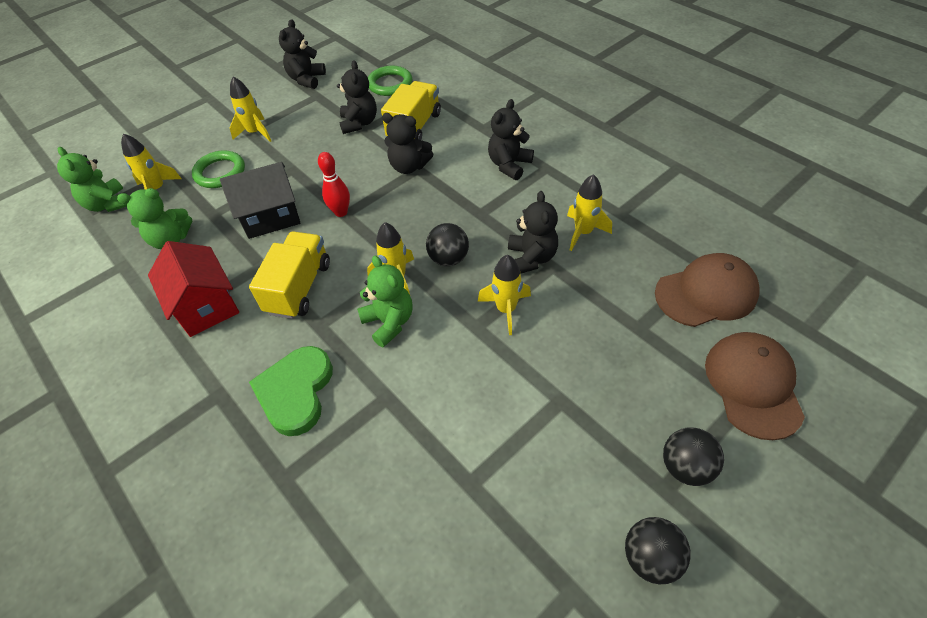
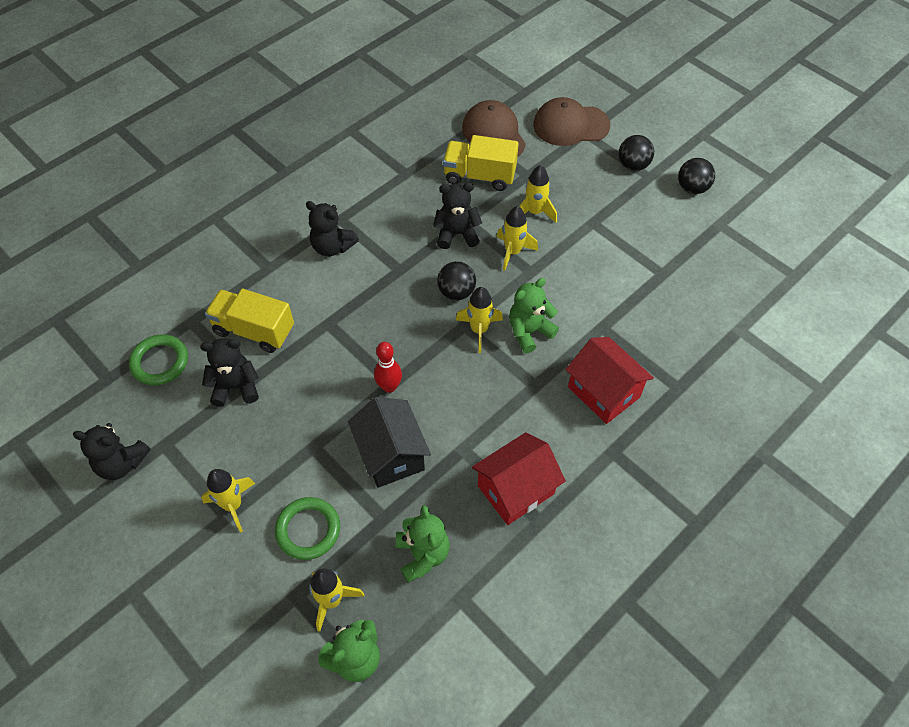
camera: 95 degrees left, 5 degrees up
(296, 392) = (603, 392): green heart -> red house
(299, 287) = (491, 409): yellow truck -> yellow truck (479, 176)
(409, 166) = (323, 331): black teddy bear -> none
(583, 232) = (428, 198): yellow rocket -> yellow rocket (534, 212)

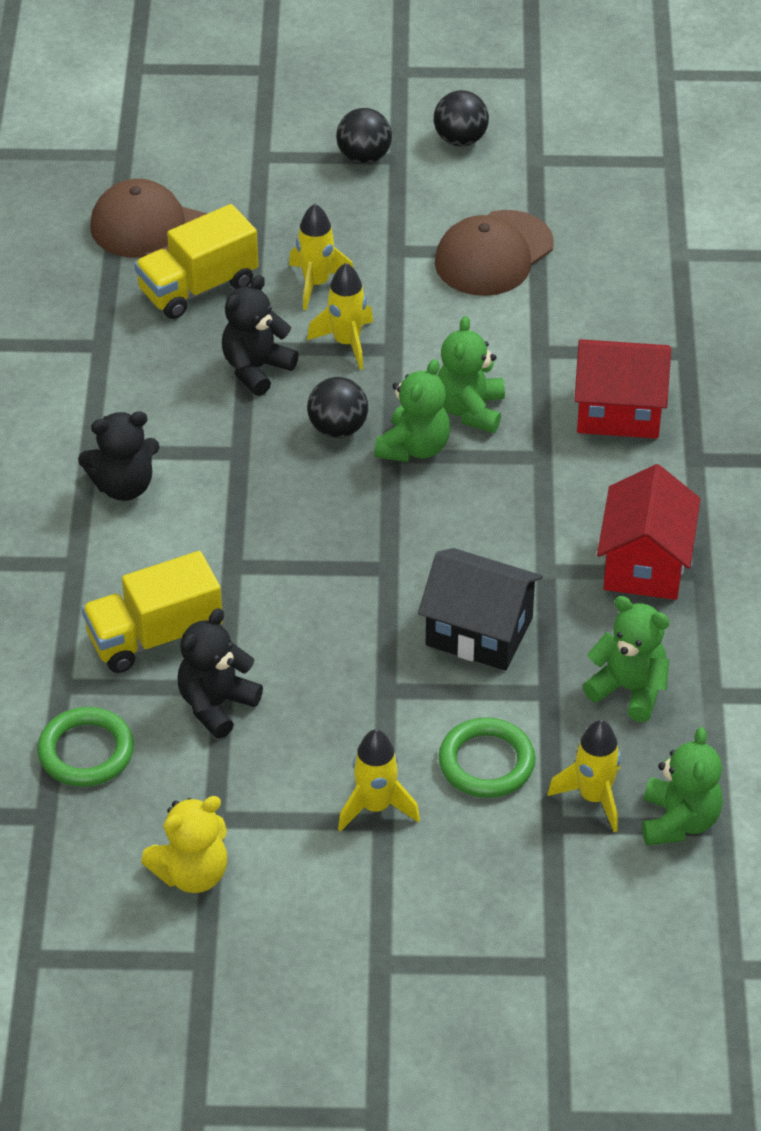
camera: 45 degrees left, 10 degrees down
(121, 463) = (192, 873): black teddy bear -> yellow teddy bear
(389, 386) = (390, 573): red bowling pin -> none
(479, 330) = (414, 447): yellow rocket -> green teddy bear
(570, 125) = (233, 158): brown cap -> brown cap (493, 254)

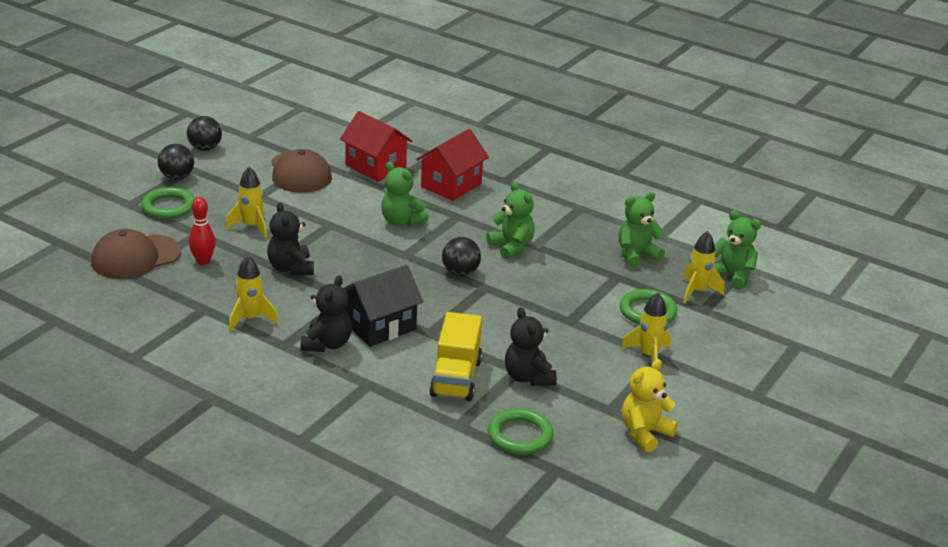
camera: 60 degrees left, 15 degrees down
(192, 873) = (644, 433): yellow teddy bear -> yellow teddy bear turned 135 degrees counterclockwise
(198, 287) = (203, 261): yellow truck -> red bowling pin
(287, 191) = (168, 207): none -> green ring
(338, 428) = (367, 262): black ball -> black ball (460, 272)
(346, 343) = (307, 235): yellow rocket -> yellow rocket (251, 319)
(414, 447) = (408, 246): green teddy bear -> green teddy bear (511, 247)
(479, 632) = (557, 279): black house -> black house (380, 326)
(645, 564) = (559, 219): red house -> red house (375, 167)

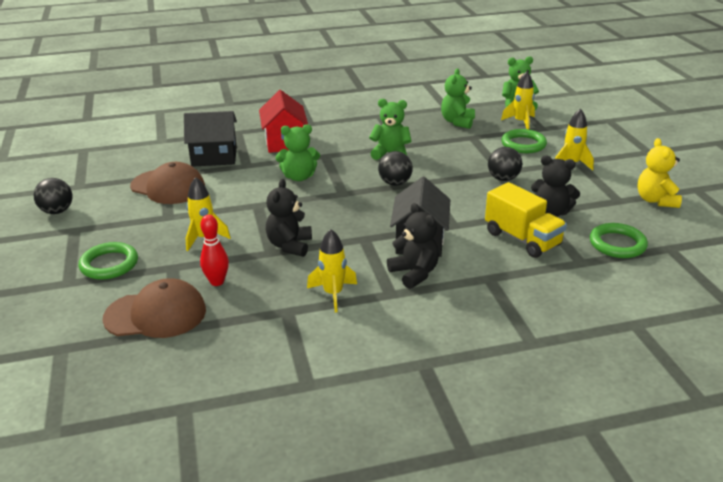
camera: 45 degrees left, 0 degrees up
(136, 257) = (156, 314): brown cap -> brown cap turned 105 degrees counterclockwise
(177, 177) = (73, 241): black ball -> black ball (503, 178)
(291, 268) = (290, 245): black teddy bear -> black teddy bear turned 75 degrees clockwise
(375, 167) = (214, 157): red house -> black house

